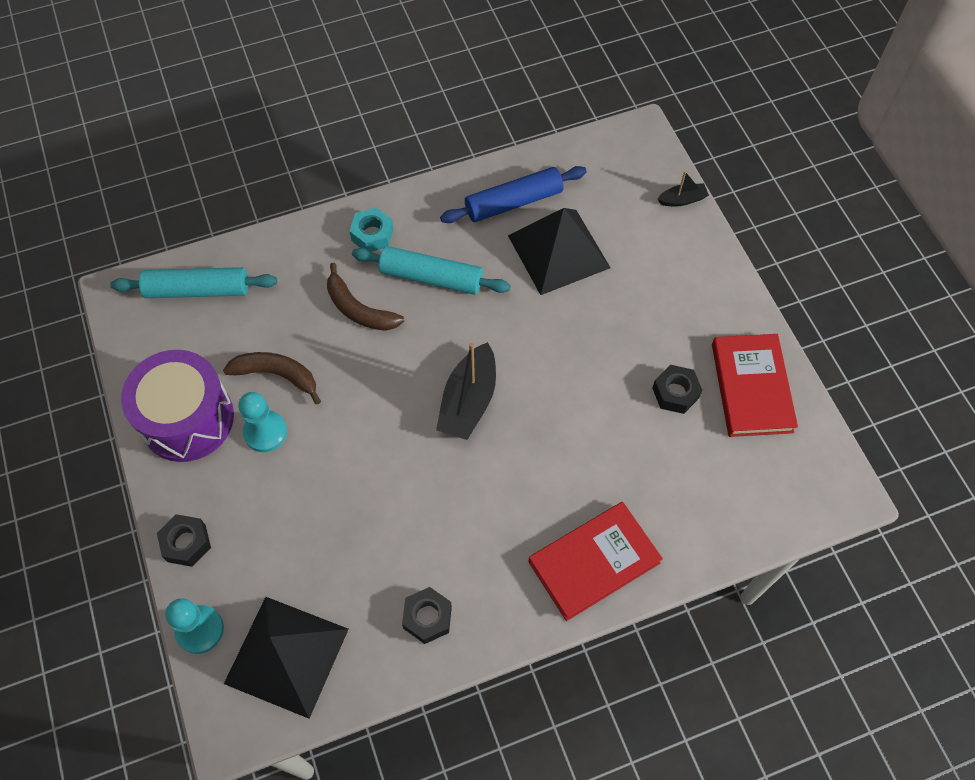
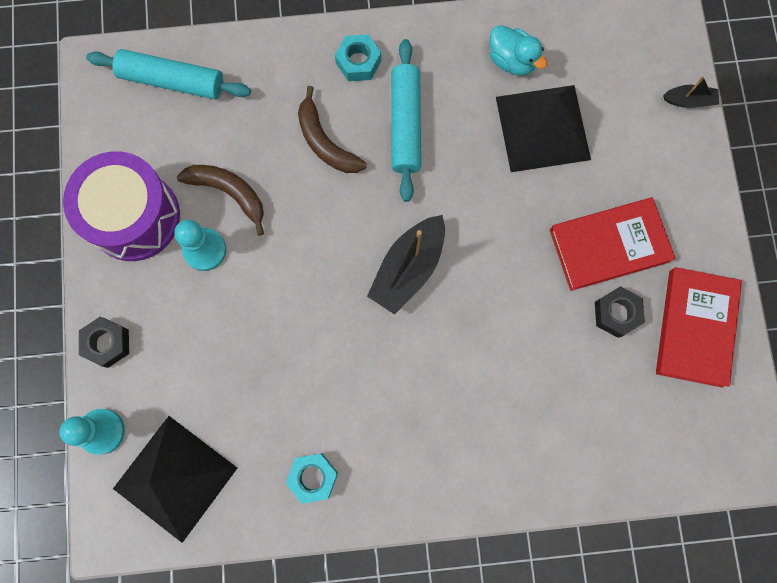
camera: 15 degrees right, 15 degrees up
(427, 617) = (313, 477): black nut -> turquoise nut
(431, 277) = (406, 124): turquoise rolling pin -> turquoise rolling pin turned 60 degrees clockwise
(513, 202) = (512, 60): blue rolling pin -> turquoise duck
(594, 562) = (485, 466): red book -> red book (609, 245)

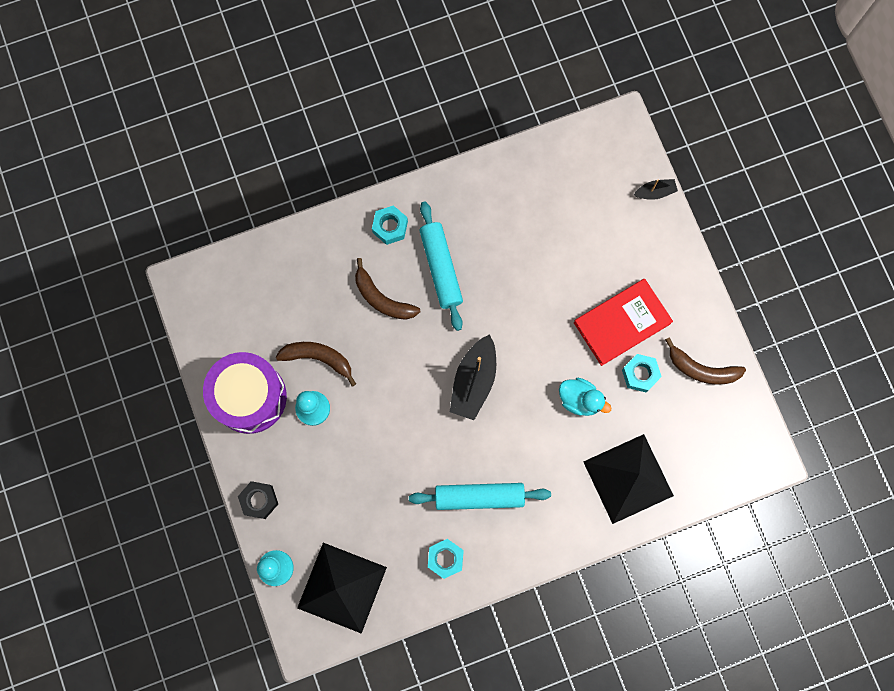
camera: 15 degrees left, 0 degrees up
(172, 80) = (247, 280): turquoise rolling pin -> turquoise rolling pin (479, 496)
(512, 60) = (510, 195): turquoise duck -> turquoise duck (580, 400)
(543, 128) = (548, 243): black pyramid -> black pyramid (628, 478)
(616, 313) = (640, 374): black nut -> turquoise nut
(695, 328) = (701, 369): red book -> brown banana

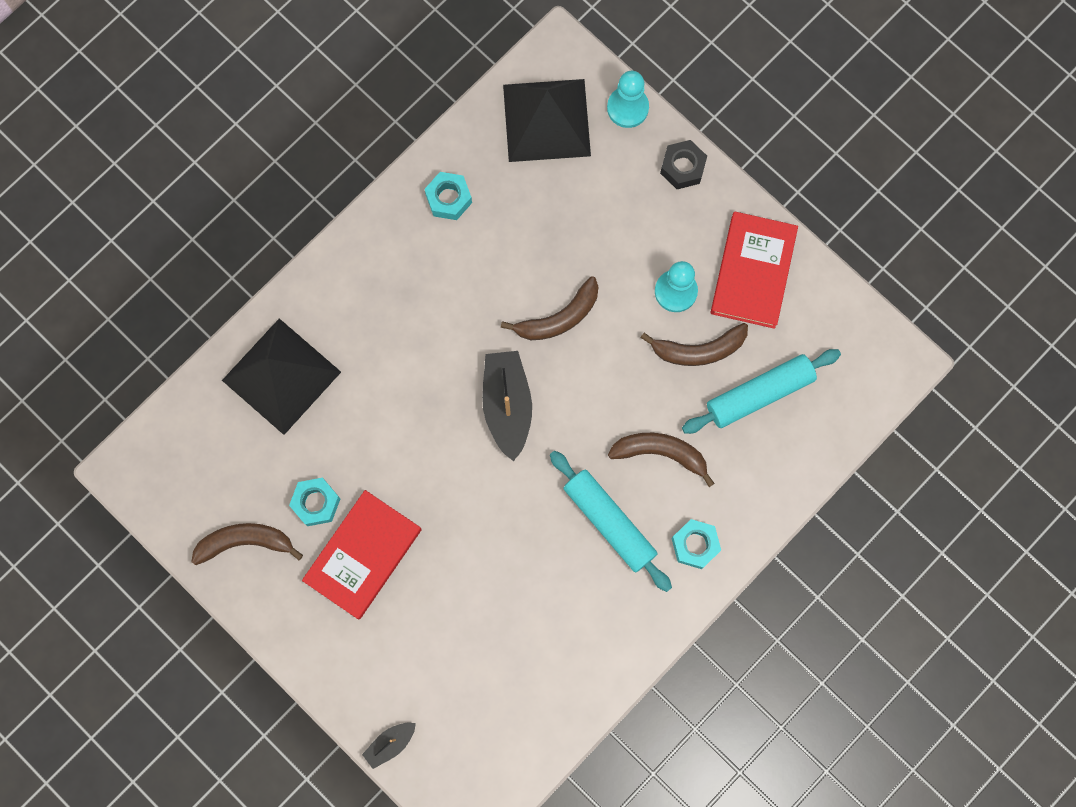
camera: 155 degrees right, 0 degrees up
(250, 397) = (753, 272): purple drum -> red book
(406, 428) = (559, 317): none -> brown banana
(479, 496) = (441, 280): turquoise rolling pin -> turquoise rolling pin (759, 394)
(580, 400) = (374, 440): turquoise duck -> none

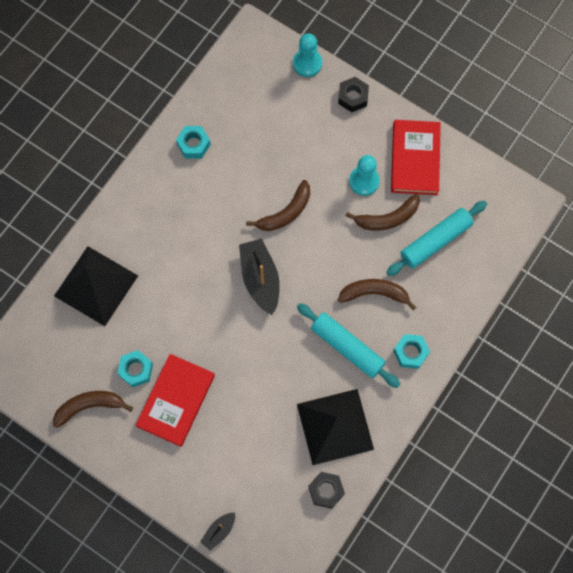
camera: 10 degrees left, 5 degrees down
(544, 714) = (326, 490): none -> black nut
(546, 120) = (252, 80): black pyramid -> black pyramid (335, 426)

